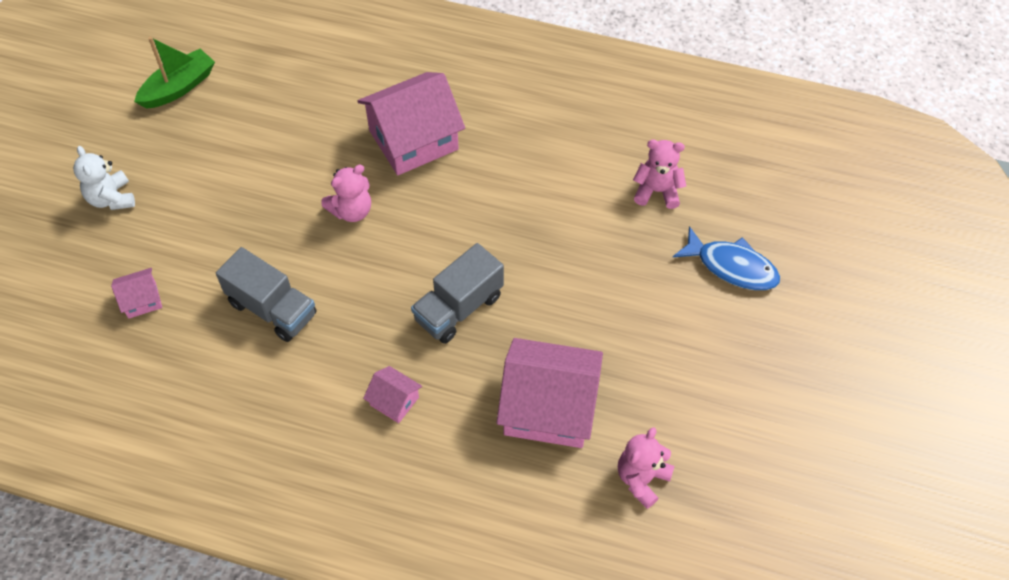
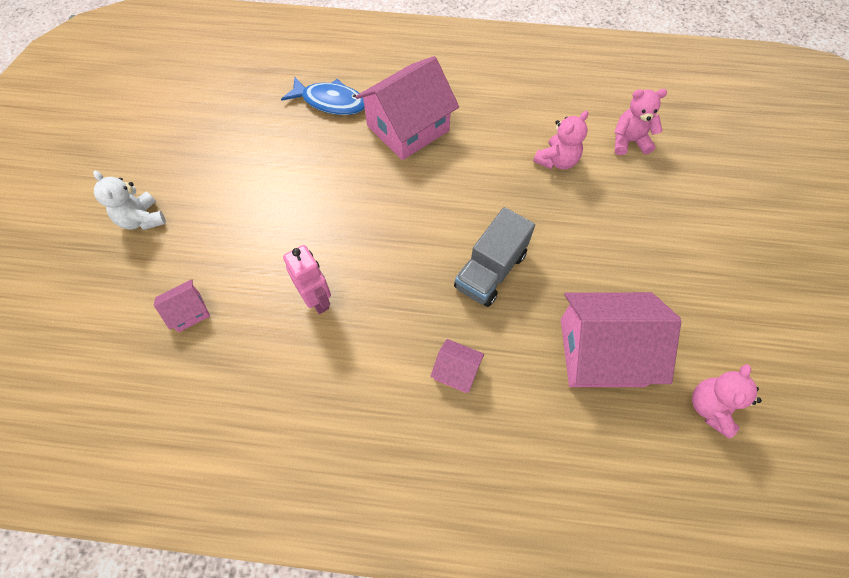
camera: 10 degrees left, 5 degrees up
(179, 87) = (188, 112): green boat -> none
(272, 309) = (317, 300): grey truck -> pink robot
(351, 211) = (369, 197): pink teddy bear -> pink teddy bear (557, 161)
(731, 266) = (715, 196): blue fish -> blue fish (330, 102)

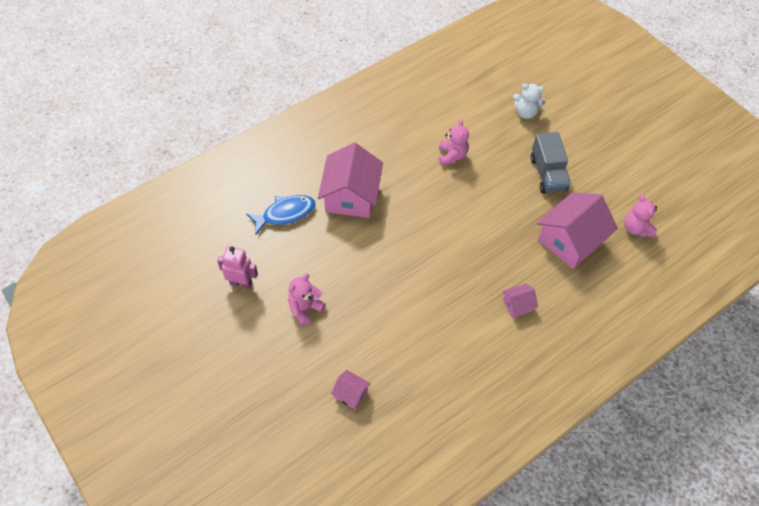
camera: 45 degrees left, 5 degrees down
(142, 219) = (257, 371): white teddy bear -> white teddy bear (525, 112)
(189, 311) = (351, 394): pink house -> pink house turned 75 degrees counterclockwise
(317, 300) = (412, 329): pink robot -> pink robot (241, 283)
(490, 271) = (481, 242): grey truck -> grey truck (547, 174)
(629, 141) = (476, 117): pink teddy bear -> pink teddy bear (305, 308)

